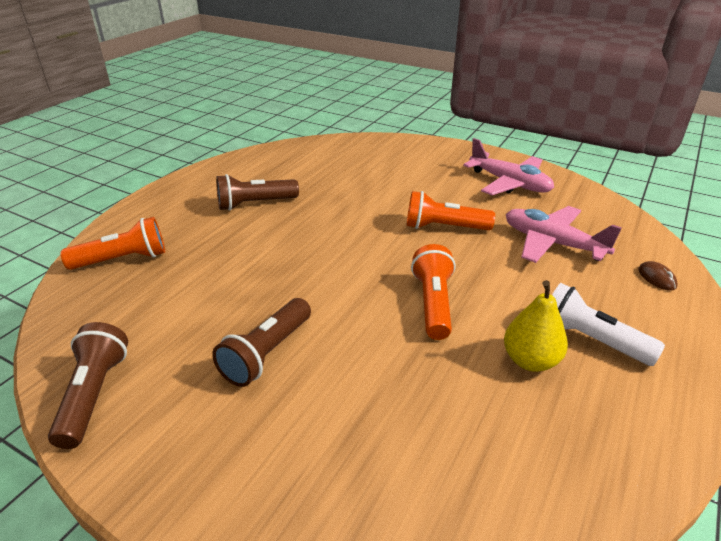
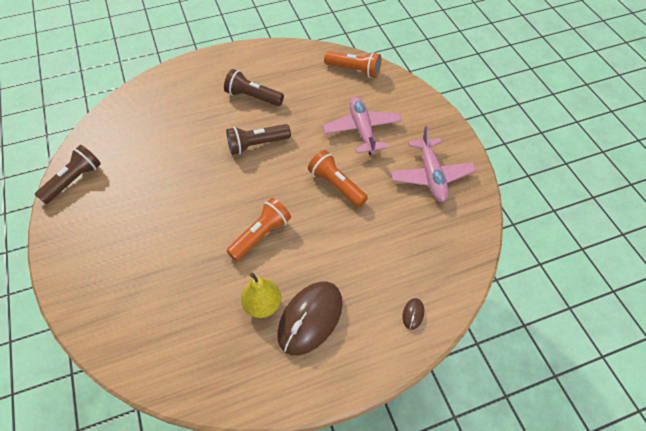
camera: 40 degrees right, 20 degrees up
(123, 259) = (152, 101): orange flashlight -> orange flashlight (354, 70)
(267, 353) = (154, 208): brown flashlight -> brown flashlight (257, 144)
(552, 243) = (386, 243): pink plane -> pink plane (362, 130)
(590, 339) = (310, 318): white flashlight -> brown mouse

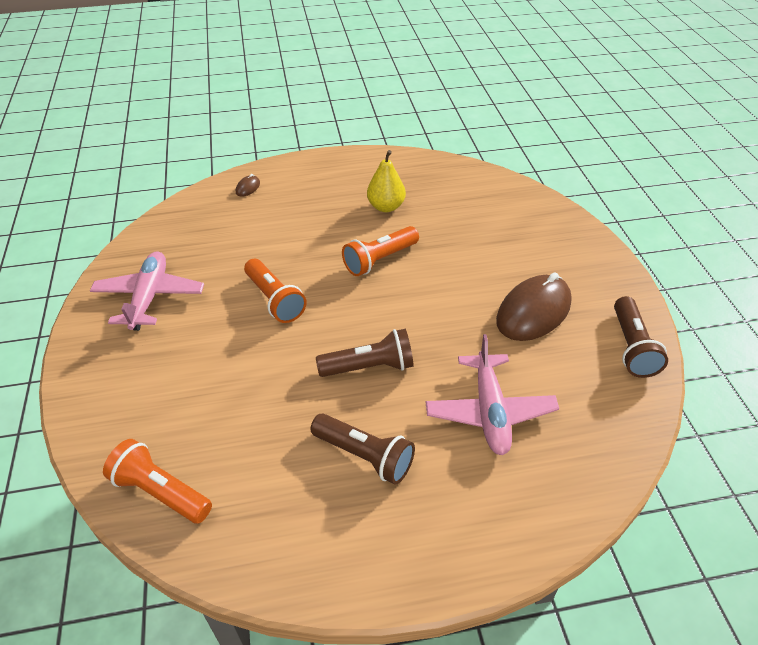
camera: 170 degrees left, 10 degrees down
(74, 181) = (631, 347): brown flashlight -> brown flashlight turned 45 degrees counterclockwise
(310, 318) = (343, 194): brown mouse -> brown mouse (533, 312)
(362, 130) = (206, 369): pink plane -> pink plane (489, 411)

